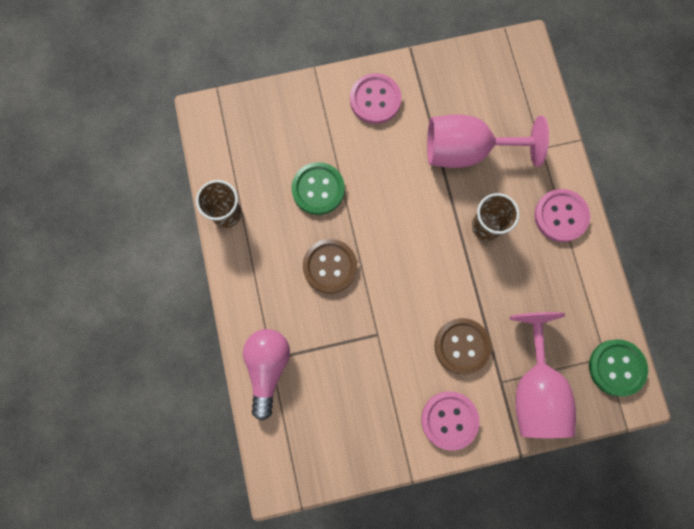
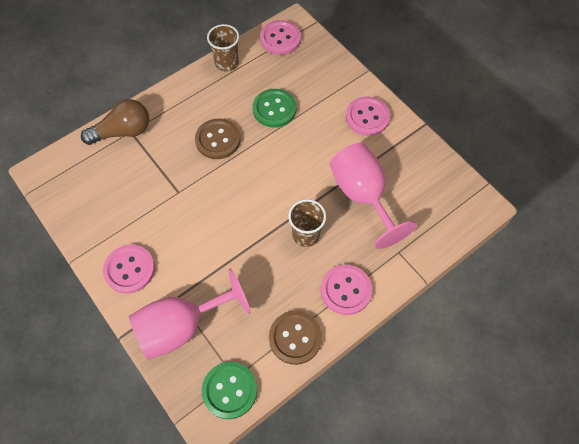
camera: 65 degrees right, 15 degrees down
(222, 139) = (280, 39): none -> pink button
(268, 367) = (123, 132): pink light bulb -> brown light bulb
(462, 346) = (195, 255): brown button -> brown button (295, 338)

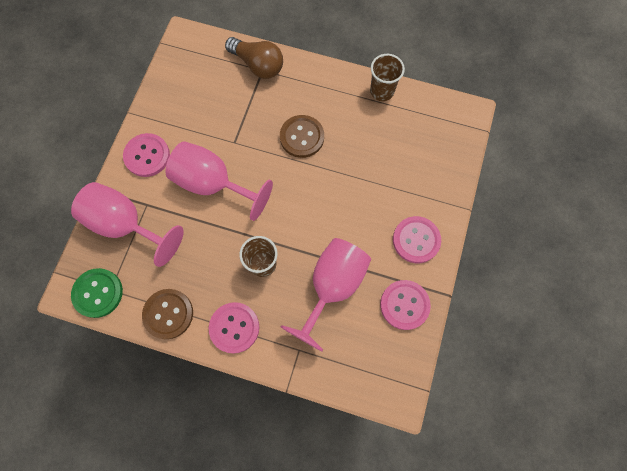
camera: 55 degrees right, 10 degrees up
(203, 230) = (213, 184): none -> pink goblet
(274, 109) = (365, 159): green button -> none
(280, 39) = (442, 115): pink button -> pink button (404, 305)

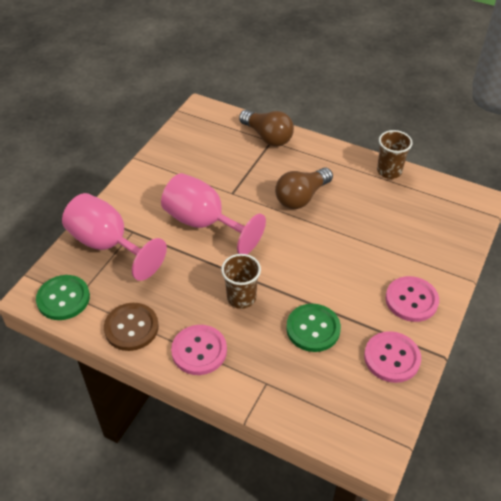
camera: 10 degrees right, 25 degrees down
(147, 156) = (143, 193): pink button -> none
(302, 137) = (301, 197): brown button -> brown light bulb
(332, 286) = (313, 329): pink goblet -> green button

